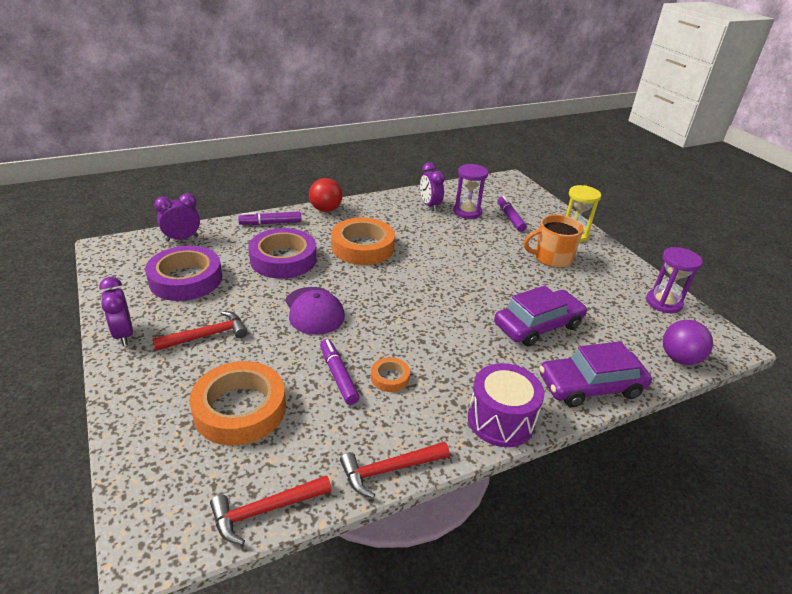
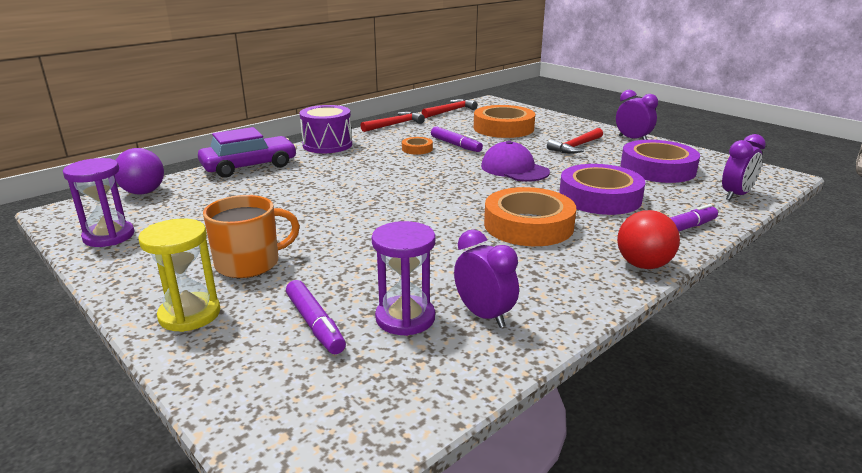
camera: 165 degrees right, 10 degrees down
(538, 325) = (288, 192): purple car -> none

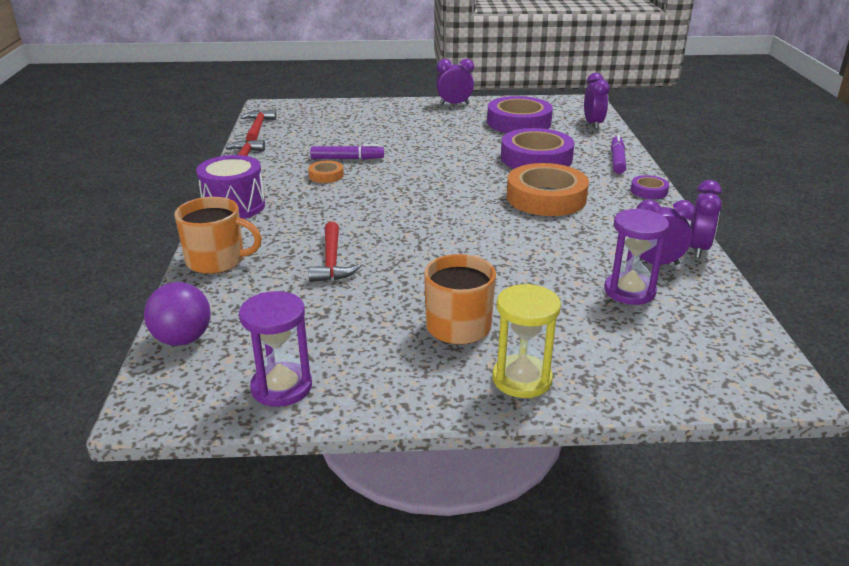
camera: 50 degrees left, 5 degrees up
(249, 166) = (217, 260): purple car -> orange mug
(315, 324) = (600, 328): purple marker -> none
(503, 128) = (345, 128): orange tape -> none
(514, 169) = (439, 161): purple cap -> none
(558, 330) = (698, 249): none -> purple clock
(576, 147) = (434, 125): red hammer -> red hammer (332, 261)
(643, 265) = (649, 191): red ball -> purple tape

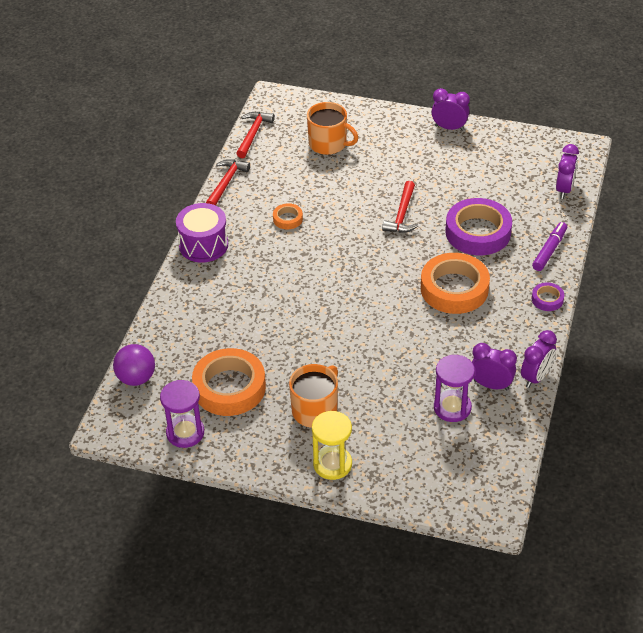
camera: 20 degrees right, 15 degrees up
(217, 260) = (175, 306): orange mug -> orange mug (328, 144)
(326, 324) = (229, 387): none -> orange tape
(332, 261) = (255, 326): red hammer -> red hammer (402, 214)
(347, 159) = (314, 198): purple marker -> none
(519, 122) = (494, 172): purple tape -> none

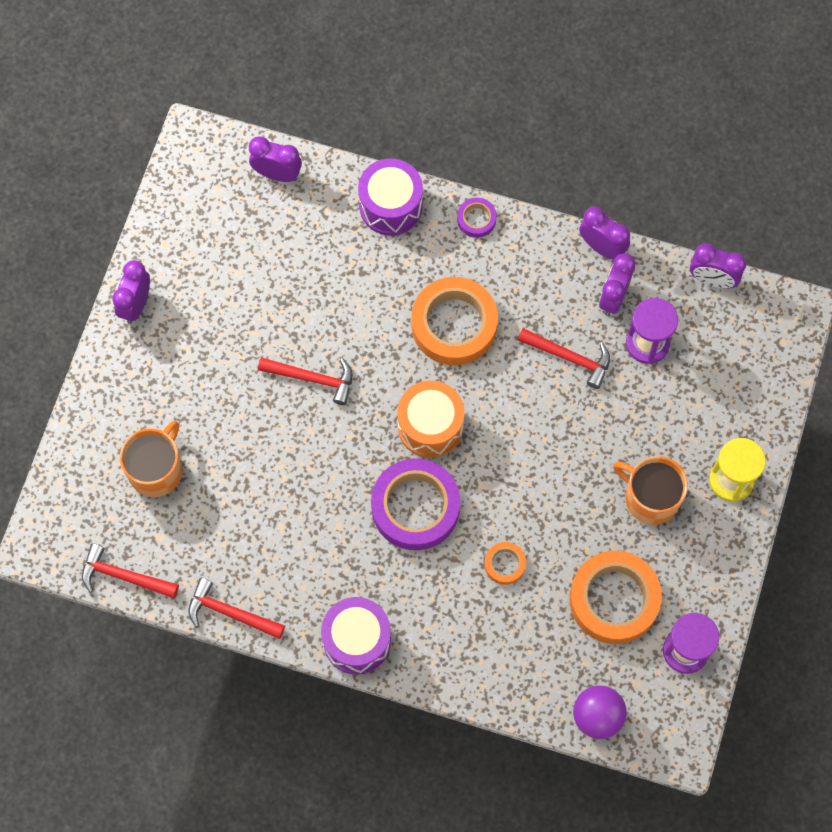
camera: 90 degrees left, 25 degrees up
(287, 219) = (311, 528): orange tape -> orange tape (505, 564)
(369, 278) = (430, 426): none -> orange drum
(434, 358) = (569, 357): none -> red hammer
(478, 232) = (352, 287): purple tape -> purple tape (415, 507)
(518, 452) = (712, 279): none -> purple clock
(549, 250) = (391, 206): purple marker -> purple drum

